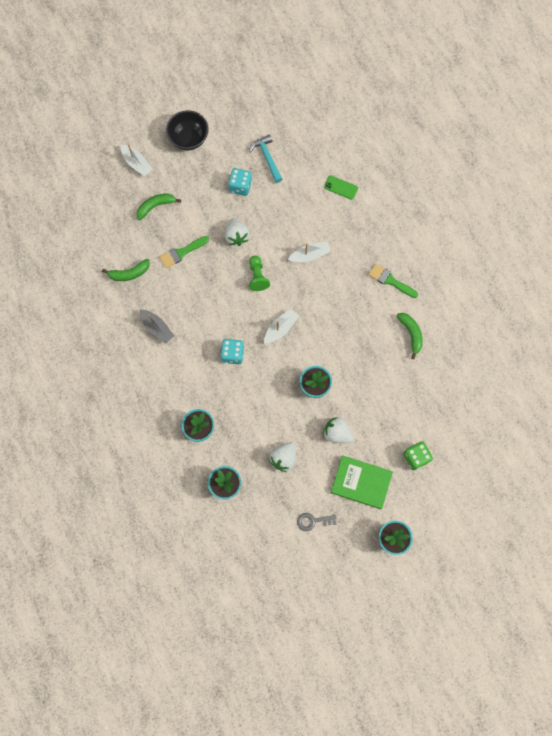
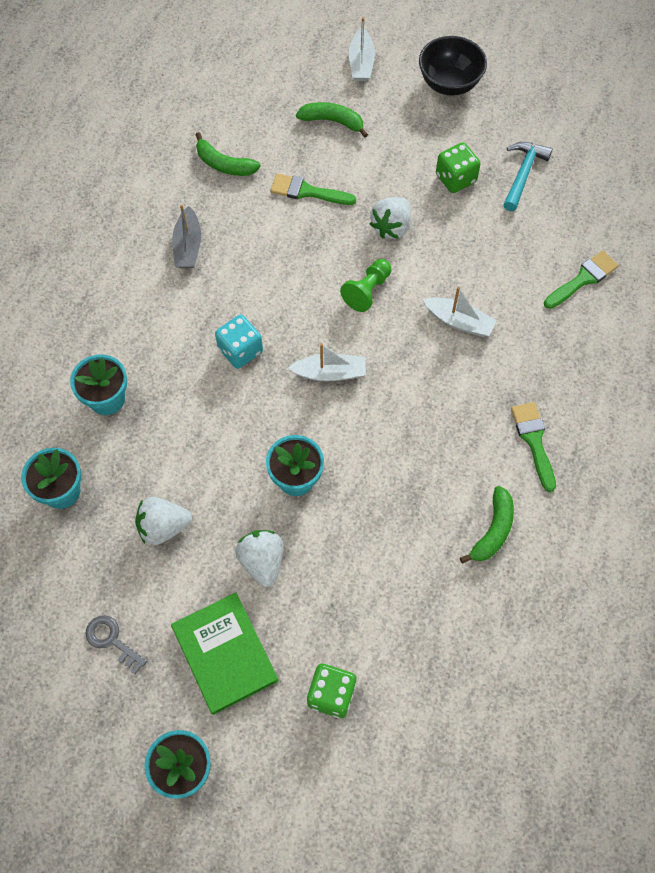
camera: 45 degrees right, 10 degrees down
(240, 186) = (455, 178): turquoise dice -> green dice
(341, 187) = (583, 279): green phone -> green brush

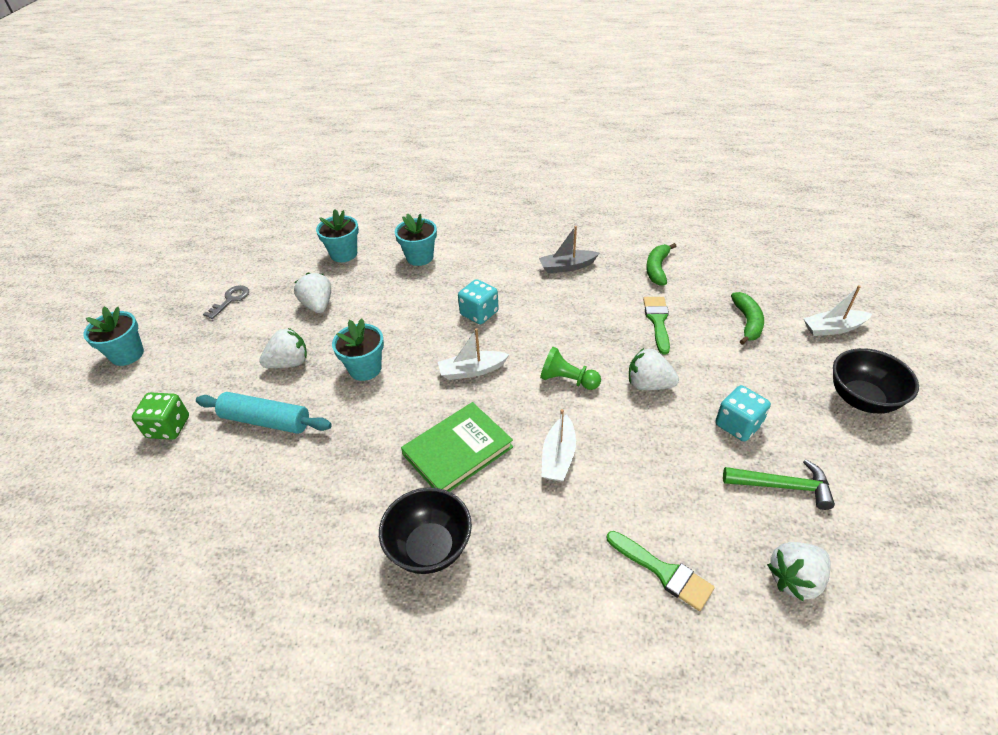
camera: 80 degrees right, 20 degrees down
(225, 654) = (213, 357): green book -> green book (457, 451)
(330, 373) = (472, 371): white boat -> white boat turned 90 degrees clockwise
(349, 585) = (266, 421): none -> turquoise rolling pin
(455, 178) = (738, 425): green dice -> turquoise dice
(493, 530) = (320, 524): green banana -> none
(523, 174) = (782, 486): turquoise hammer -> green hammer
(533, 441) = (430, 548): green brush -> black bowl
(601, 200) = (795, 579): none -> white strawberry

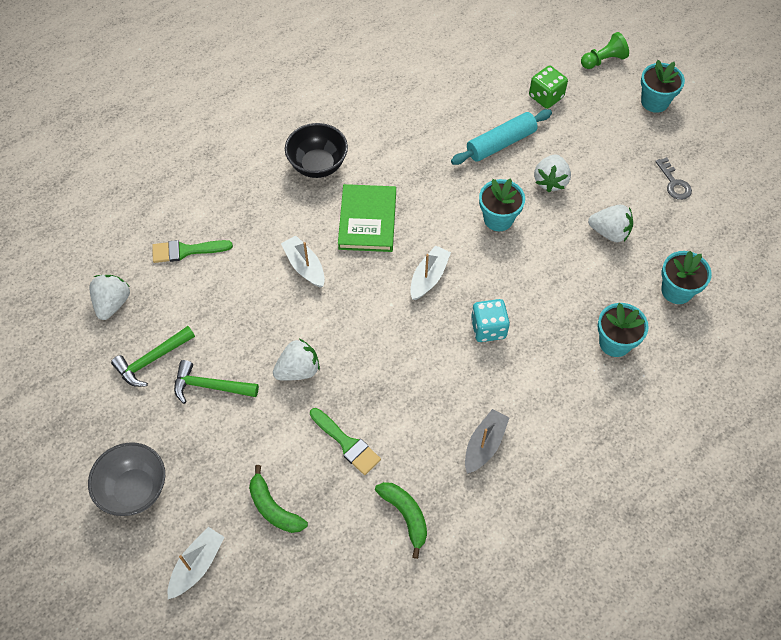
camera: 130 degrees right, 15 degrees up
(567, 380) = (357, 325): green pawn -> green pawn (603, 60)
(738, 425) = (210, 386): turquoise dice -> green hammer
(862, 399) = (134, 489): black bowl -> grey bowl

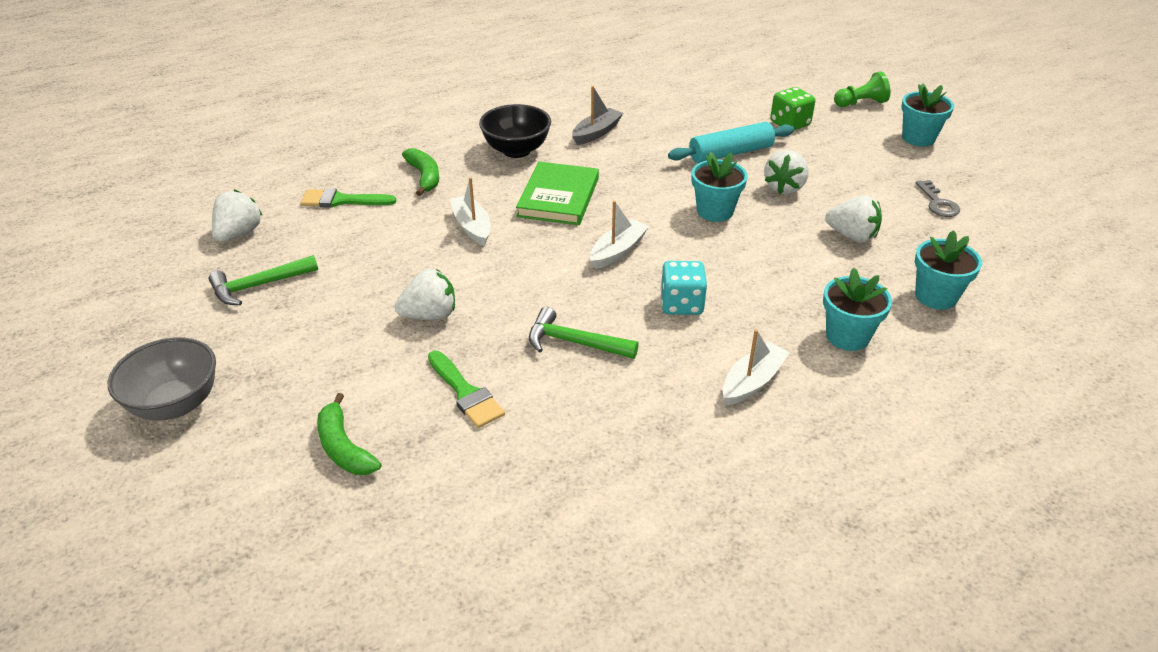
camera: 10 degrees right, 20 degrees down
(197, 565) = (215, 496): white boat -> white boat (752, 381)
(210, 386) = (317, 317): green hammer -> green hammer (575, 342)
(405, 516) = (520, 481): green banana -> green banana (424, 177)
(484, 445) = (650, 418): grey boat -> grey boat (596, 133)

